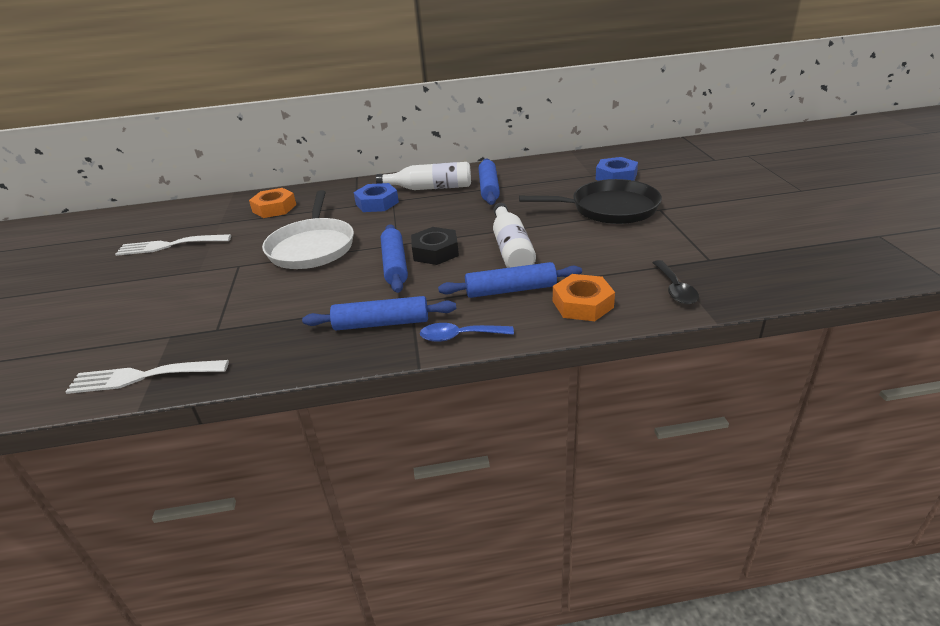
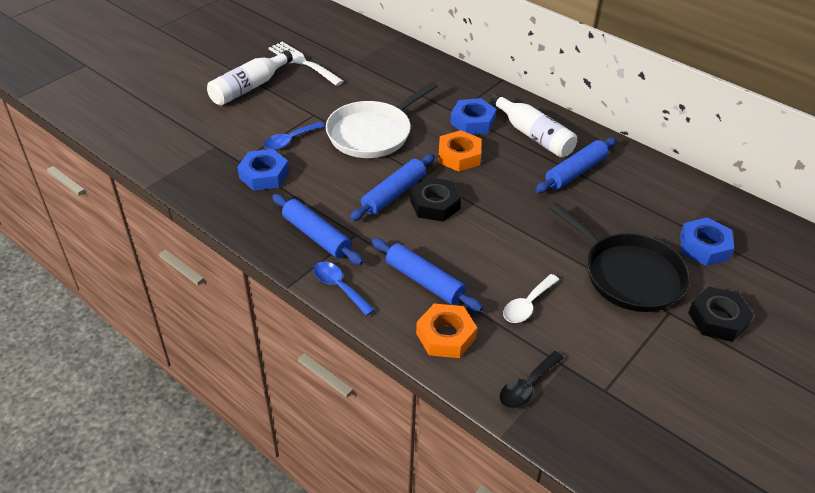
camera: 45 degrees right, 10 degrees up
(142, 377) = (171, 166): white fork -> none
(245, 290) = (289, 140): none -> blue spoon
(260, 322) = (264, 175): none -> blue nut
(274, 208) = (403, 73): orange nut -> orange nut (459, 156)
(511, 248) = (486, 247): white bottle -> white bottle (249, 87)
(592, 256) = (527, 305): none -> white spoon
(684, 197) = (718, 319): none -> black nut

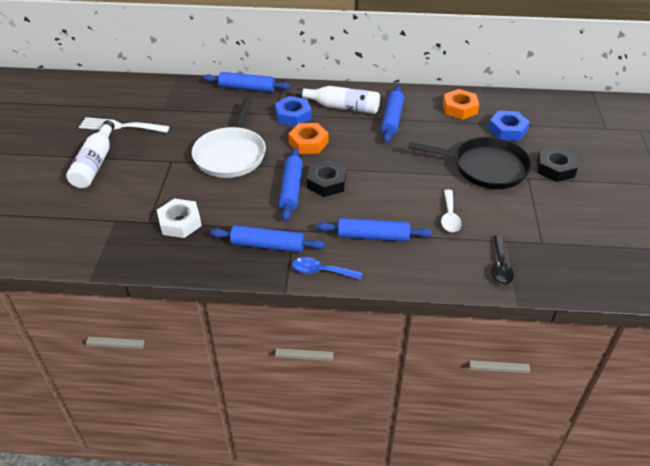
camera: 35 degrees left, 0 degrees up
(264, 175) = (180, 222): blue nut -> white nut
(289, 140) = (173, 188): blue spoon -> none
(445, 336) = (422, 263): orange nut -> orange nut (459, 108)
(455, 74) = (247, 88): none -> blue rolling pin

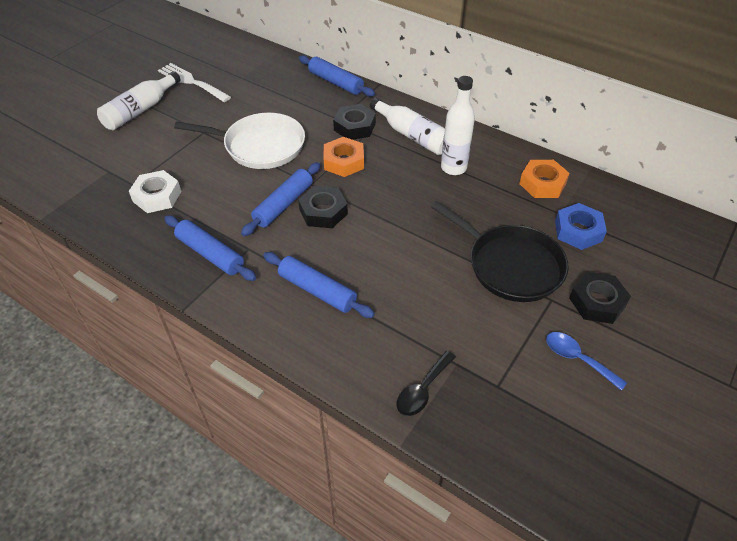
camera: 30 degrees right, 5 degrees up
(231, 154) = (260, 146): white pan -> white pan turned 120 degrees counterclockwise
(293, 115) = (354, 127): blue nut -> black nut
(321, 271) = (234, 304): blue spoon -> blue spoon (577, 359)
(392, 119) = (453, 168): blue rolling pin -> white bottle
(449, 217) = (417, 305): white spoon -> none

